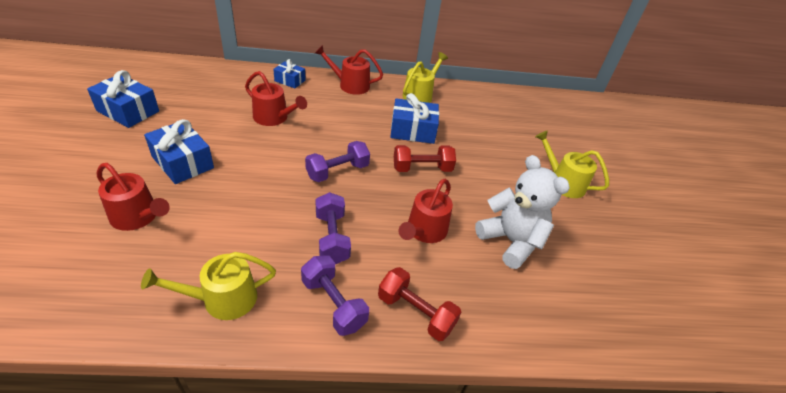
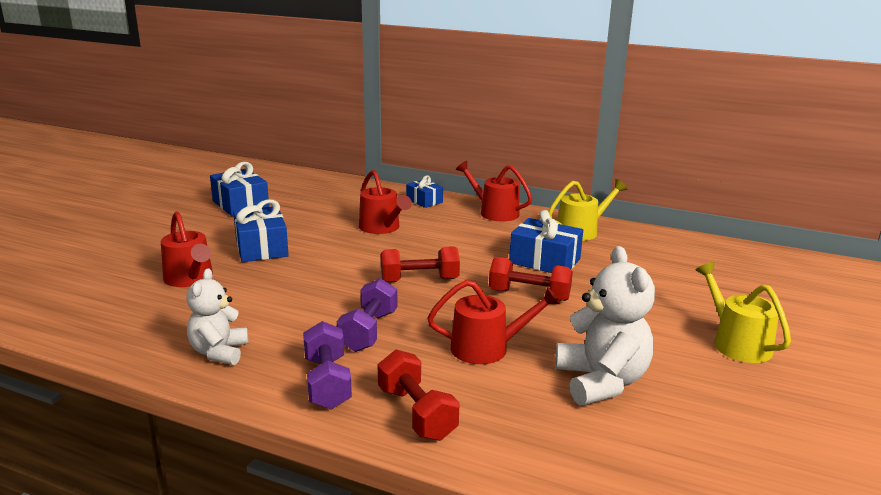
camera: 30 degrees right, 20 degrees down
(223, 299) = (219, 352): yellow watering can -> white teddy bear
(337, 171) = (419, 280): purple dumbbell -> red dumbbell
(424, 231) = (487, 348): red watering can -> red watering can turned 150 degrees counterclockwise

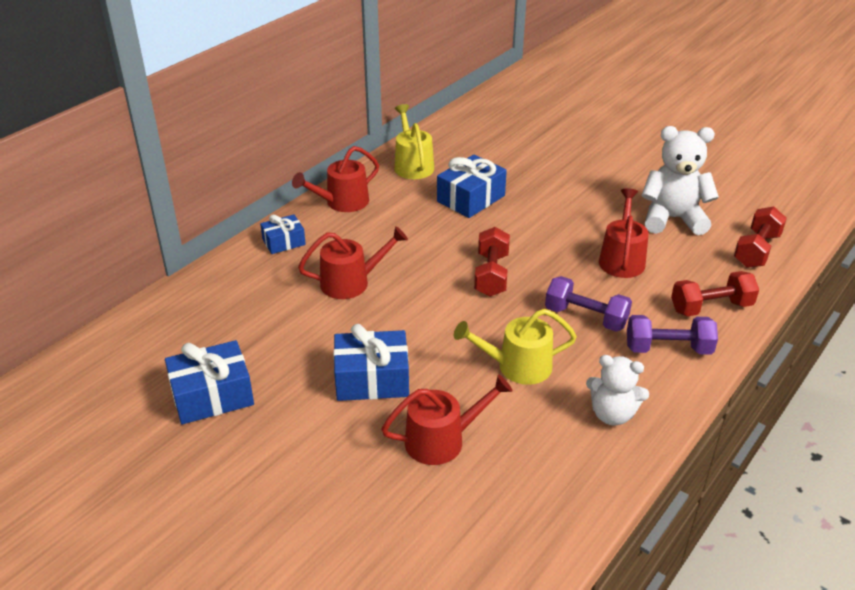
camera: 75 degrees left, 15 degrees up
(529, 295) = (536, 221): red dumbbell -> red dumbbell (756, 250)
(737, 343) = (626, 153): yellow watering can -> yellow watering can (517, 366)

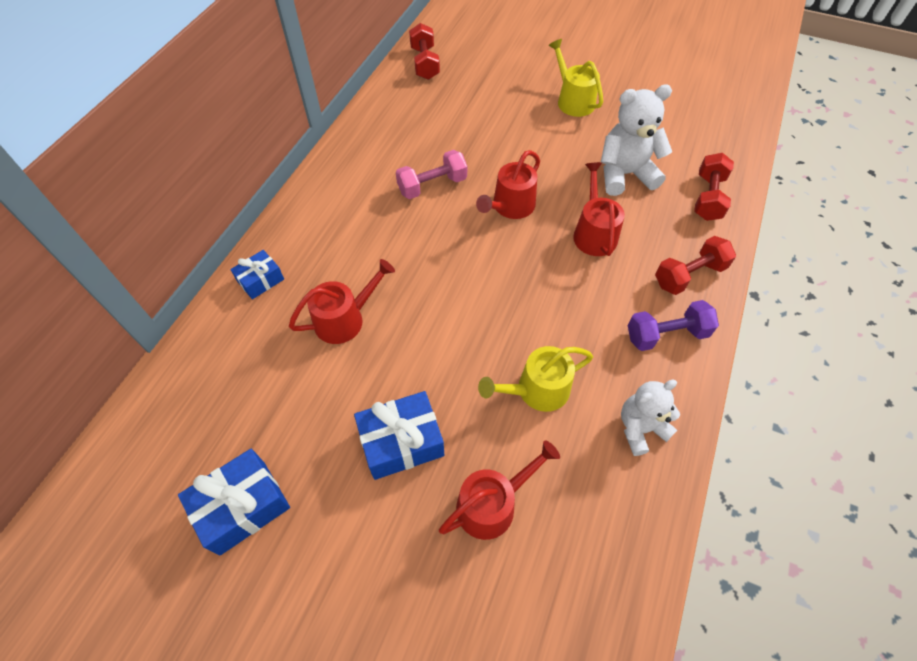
camera: 15 degrees left, 20 degrees up
(342, 202) = (306, 215): red watering can -> red watering can (510, 206)
(412, 165) = (363, 153): yellow watering can -> yellow watering can (573, 100)
(471, 198) = (432, 185): blue gift -> pink dumbbell
(491, 275) = (479, 279): red dumbbell -> red dumbbell (425, 63)
(585, 317) = (582, 313): purple dumbbell -> none
(612, 414) = (640, 428): white teddy bear -> white teddy bear turned 150 degrees clockwise

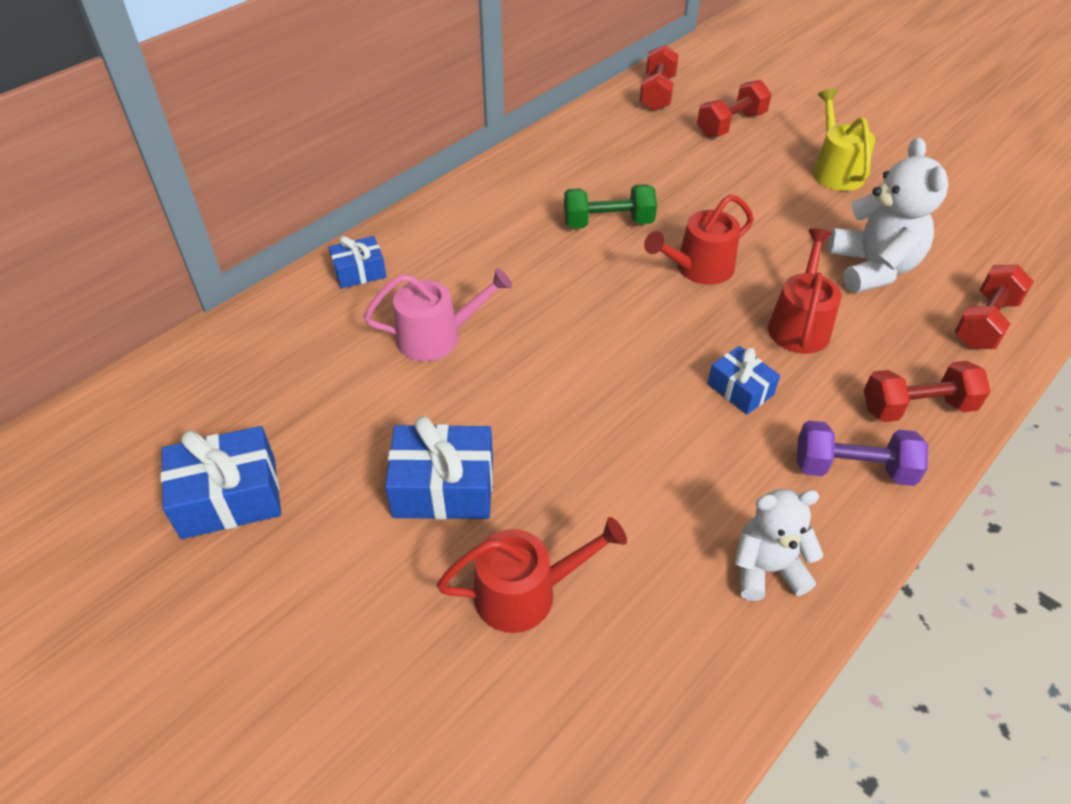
camera: 20 degrees right, 10 degrees down
(344, 319) = (436, 337): red watering can -> pink watering can
(432, 185) = (608, 223): pink dumbbell -> green dumbbell
(488, 78) = (731, 125): none -> red dumbbell
(537, 390) = (642, 482): yellow watering can -> none
(574, 296) = (740, 389): none -> blue gift
(624, 174) = (872, 268): white teddy bear -> white teddy bear turned 75 degrees clockwise

